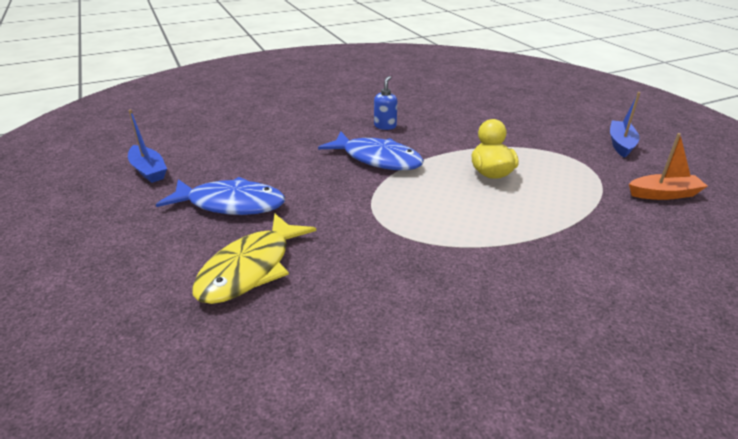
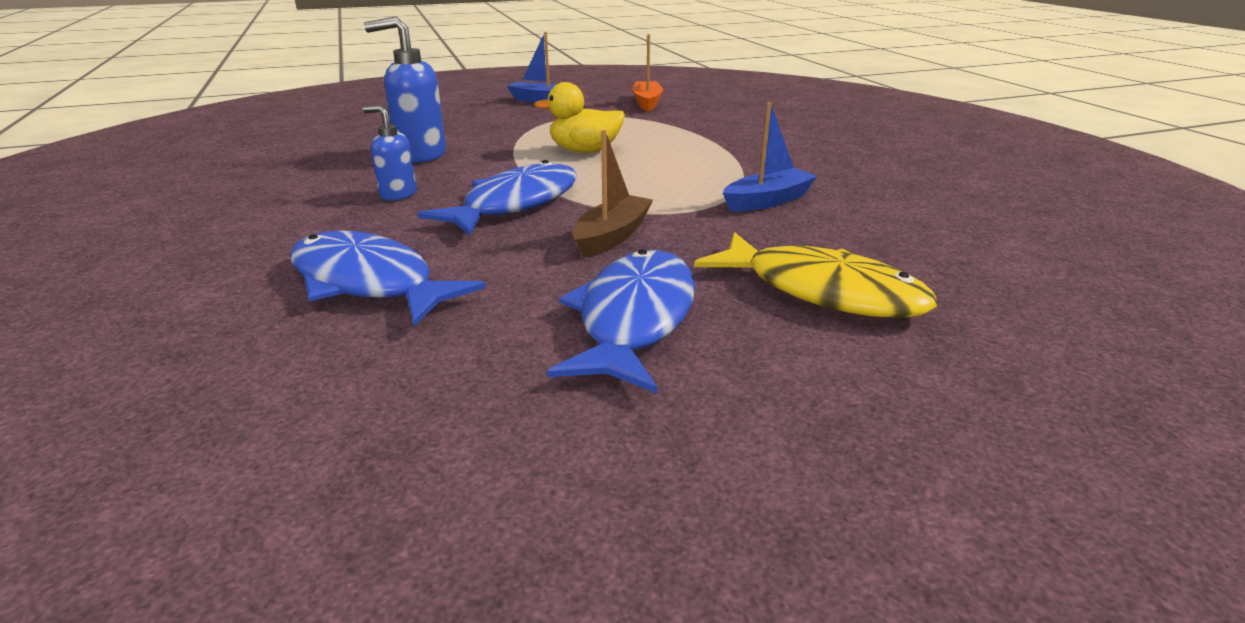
camera: 85 degrees left, 5 degrees down
(148, 170) = (436, 455): blue boat -> blue boat (767, 201)
(278, 137) = (368, 283): none -> blue fish
(331, 193) = (611, 236): none -> brown boat
(453, 121) = (421, 155): none -> blue soap dispenser

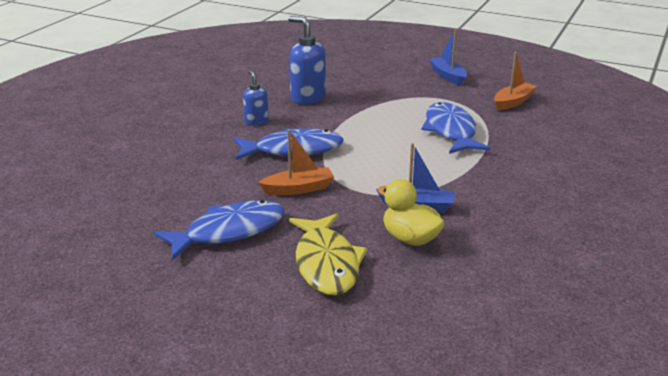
camera: 45 degrees right, 0 degrees up
(368, 283) = (173, 165): blue fish -> blue fish (451, 131)
(584, 151) = (392, 128): yellow duck -> yellow duck (410, 239)
(611, 236) = (298, 189): brown boat -> orange boat

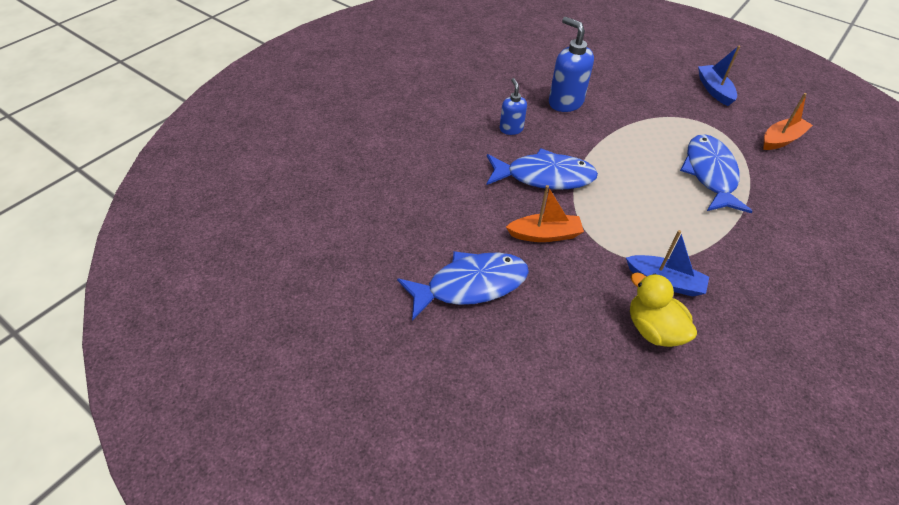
camera: 10 degrees right, 20 degrees up
(326, 264) = (564, 350): yellow fish -> none

